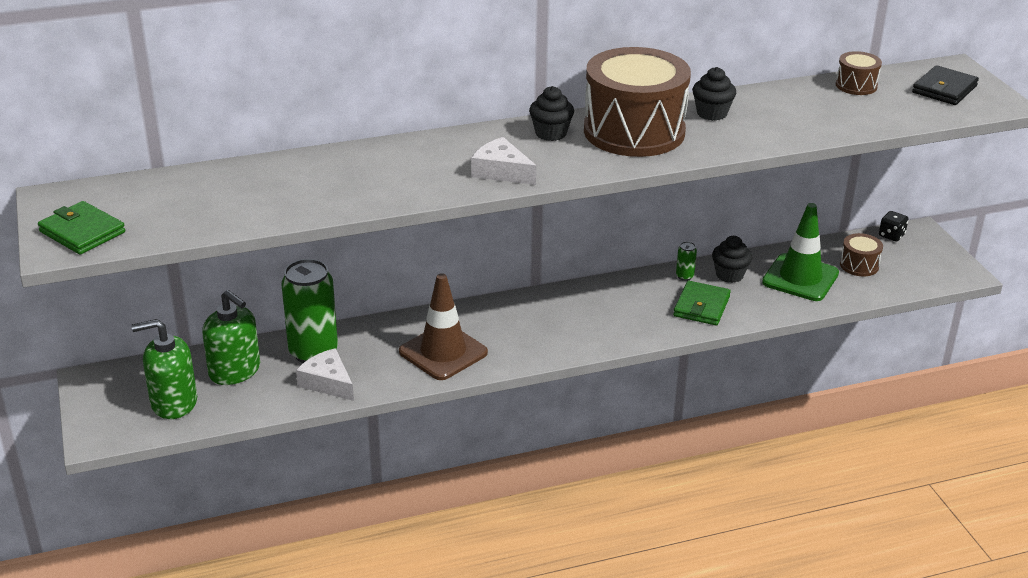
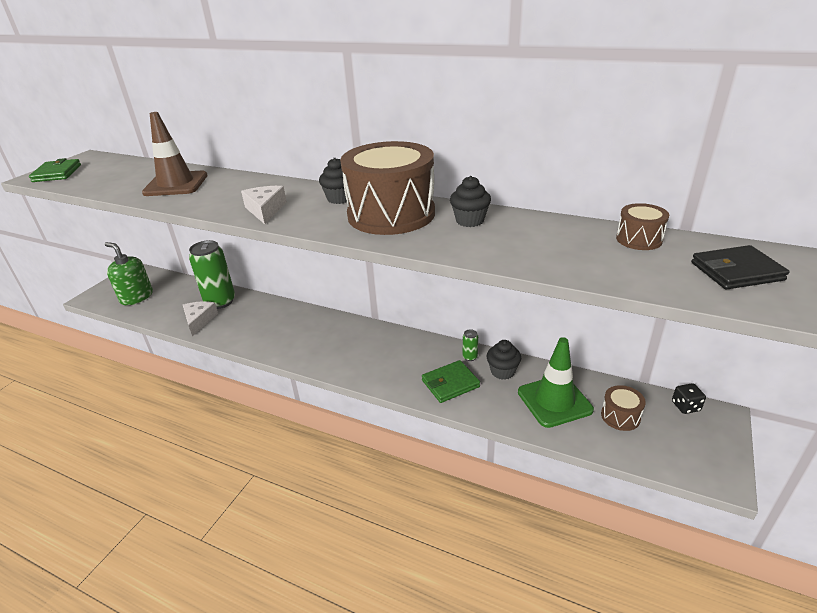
camera: 45 degrees right, 0 degrees up
(235, 371) = (179, 294): green soap dispenser -> none
(443, 352) = (269, 332): brown traffic cone -> brown traffic cone (176, 184)

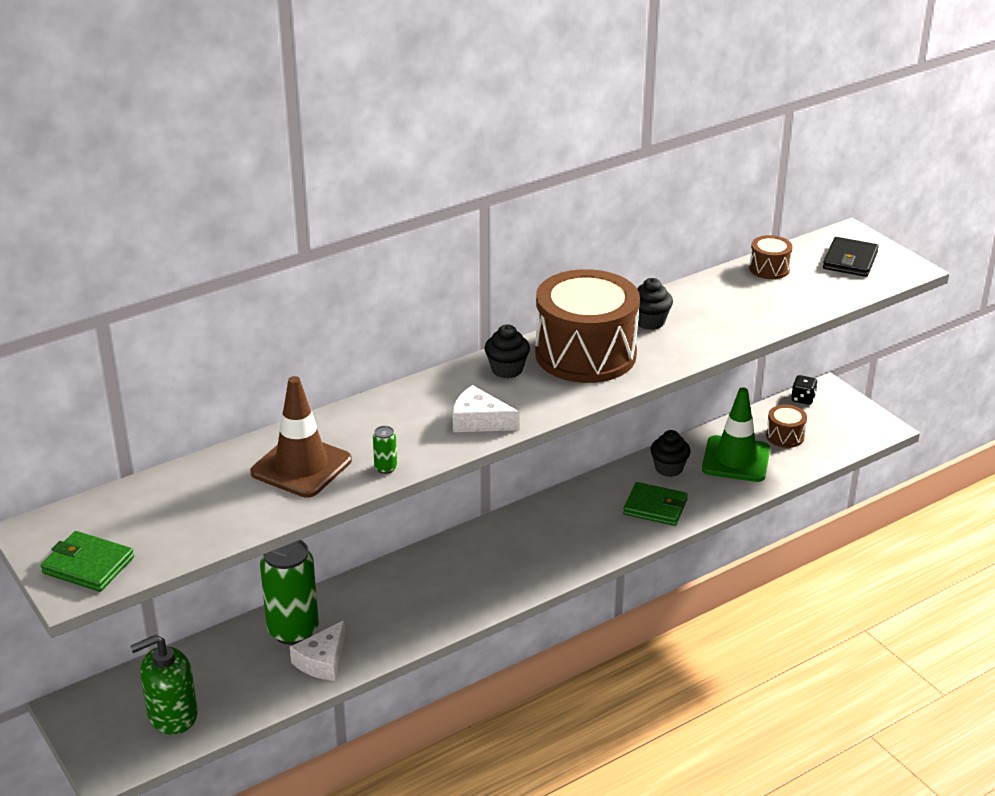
camera: 60 degrees left, 0 degrees up
(199, 320) = (322, 661): white cheese -> white cheese turned 90 degrees counterclockwise
(450, 383) = (655, 507): green wallet -> green wallet turned 75 degrees counterclockwise
(470, 357) = (627, 478): green can -> green can (385, 468)

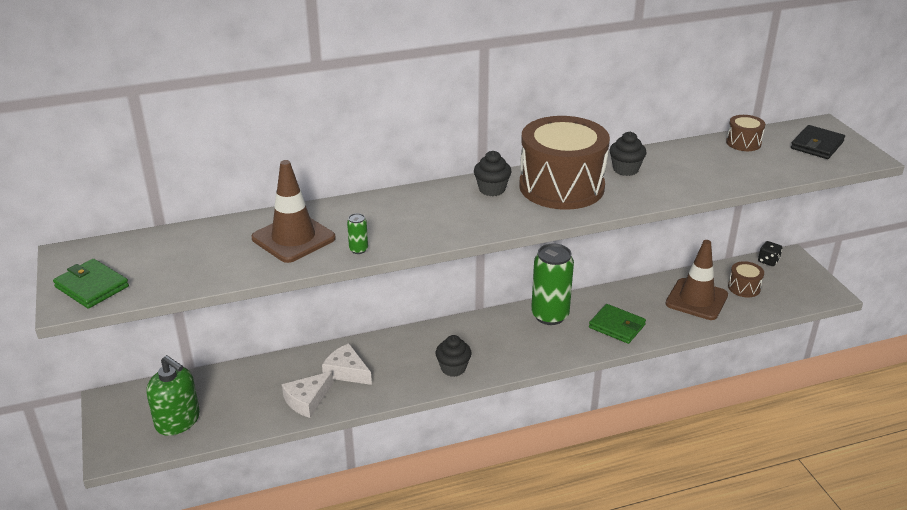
camera: 15 degrees right, 0 degrees up
(172, 715) = (178, 421): green soap dispenser -> green soap dispenser turned 135 degrees counterclockwise
(293, 630) = (296, 372): green can -> green can (550, 315)
(479, 421) = (451, 225): white cheese -> white cheese (346, 372)
(669, 468) = (638, 298): black cupcake -> black cupcake (453, 368)
(736, 459) = (696, 299): green traffic cone -> brown traffic cone

